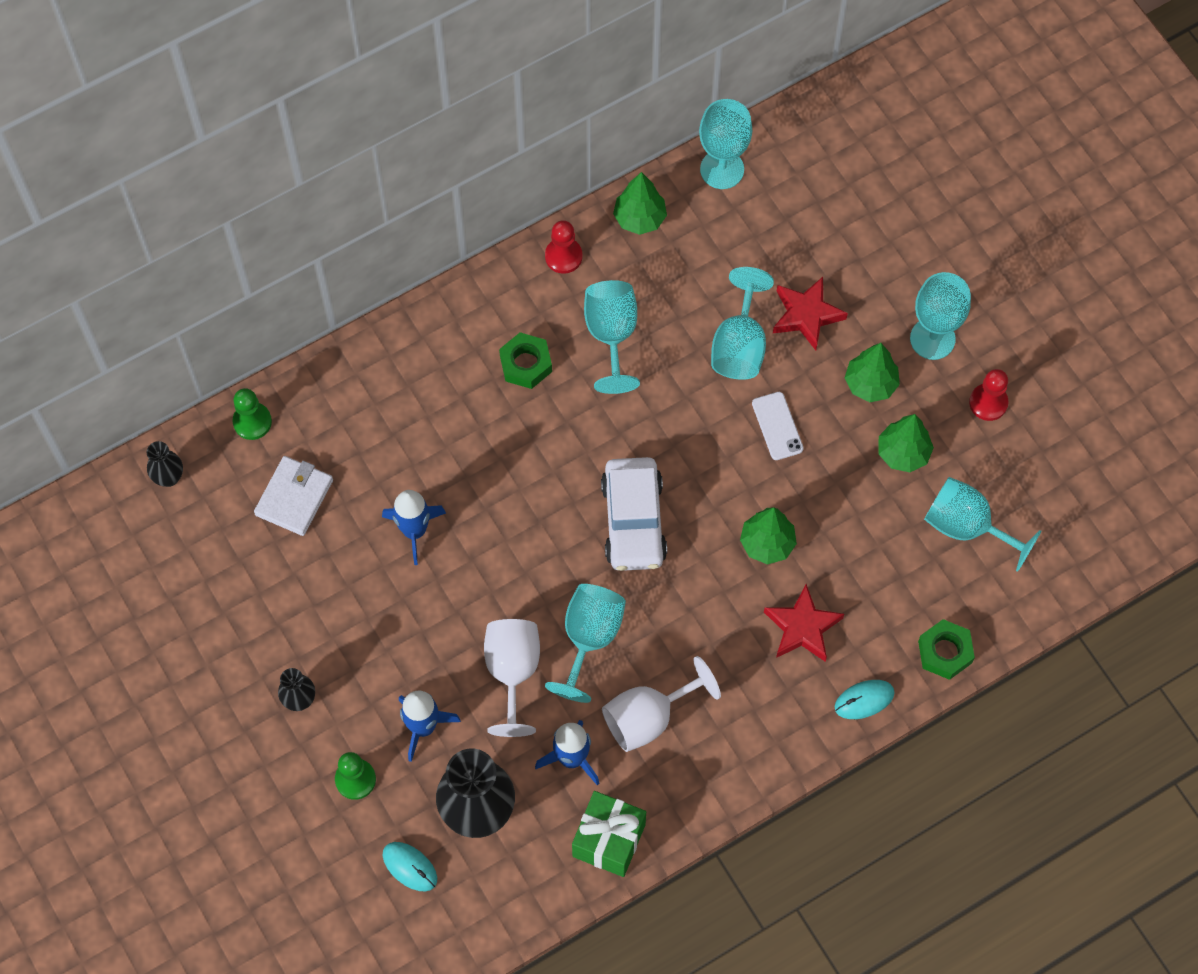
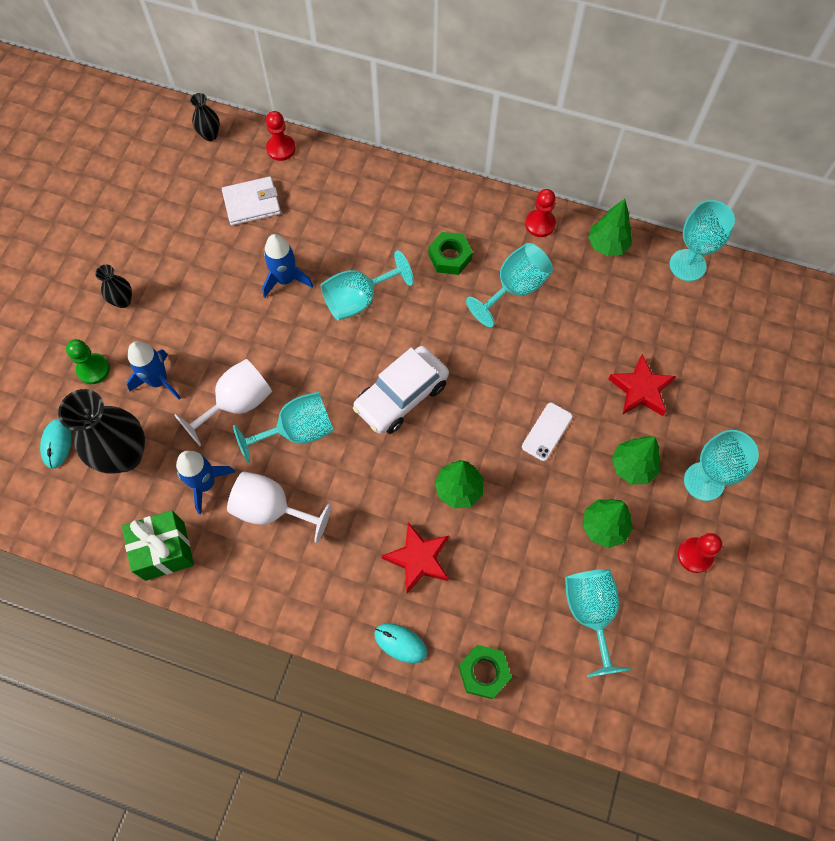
camera: 50 degrees right, 0 degrees up
(252, 422) = (281, 149): green pawn -> red pawn
(739, 345) = (580, 366): turquoise goblet -> turquoise goblet (358, 300)

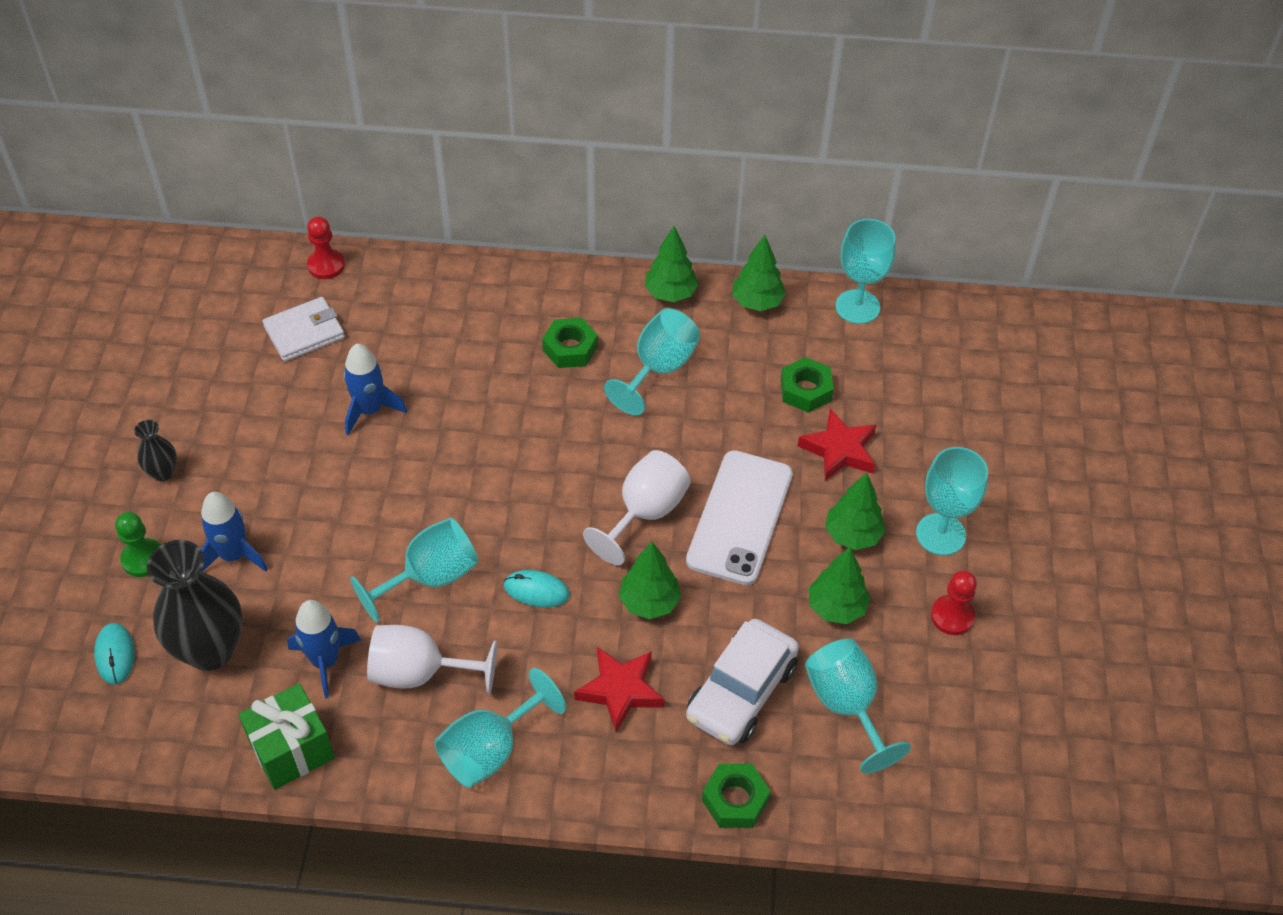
camera: 15 degrees left, 15 degrees down
(210, 135) = (230, 265): black vase -> none
(237, 403) = (344, 561): white goblet -> white goblet (645, 513)
(358, 300) = (468, 416): turquoise goblet -> turquoise goblet (490, 750)
(400, 643) = (623, 790): turquoise mouse -> turquoise mouse (536, 590)
(401, 396) = (550, 512): white car -> white car (741, 692)
(540, 224) = (670, 293): red pawn -> green tree
(547, 431) = (740, 517): white phone -> white phone, size x2.02
(626, 331) = (805, 390): none -> green nut

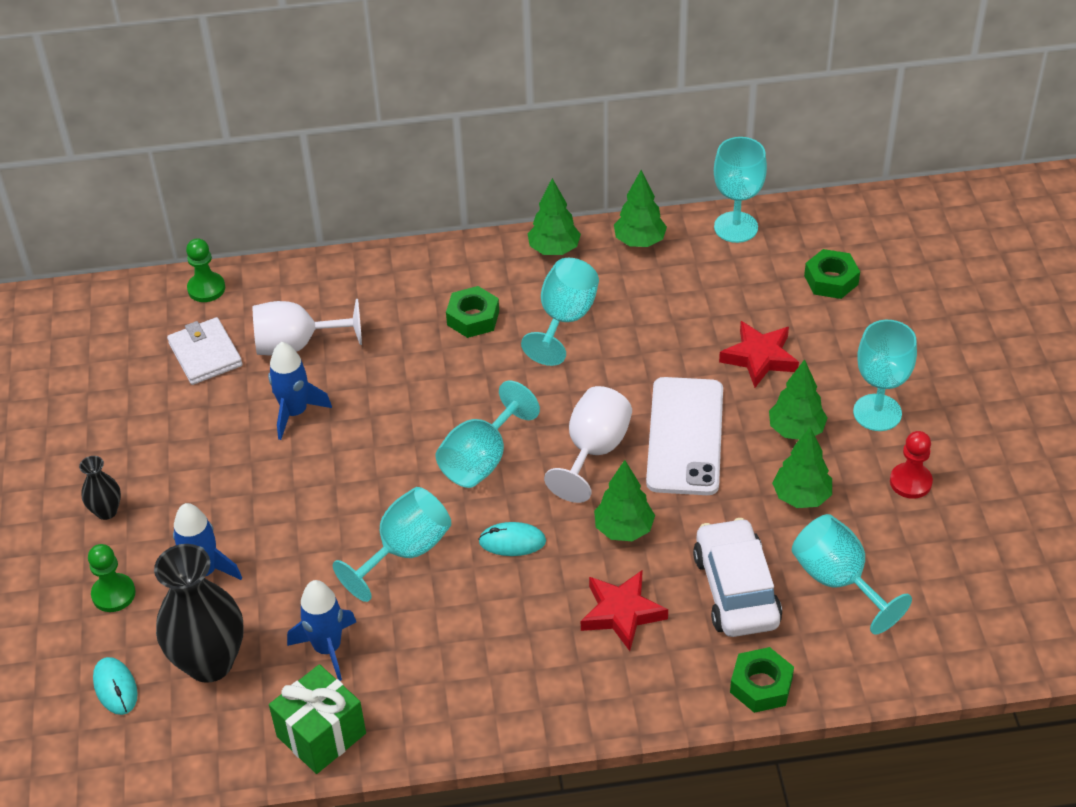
camera: 10 degrees left, 5 degrees down
(304, 332) = (205, 354): white wallet -> white wallet turned 75 degrees counterclockwise
(326, 265) = (206, 288): red pawn -> green pawn
(419, 673) = (423, 639): white goblet -> white goblet (296, 345)
(490, 750) = (514, 693): turquoise goblet -> turquoise goblet (481, 460)
(741, 692) = (736, 589): white car -> white car turned 150 degrees clockwise
(805, 390) = (711, 311): green nut -> green nut (831, 280)

